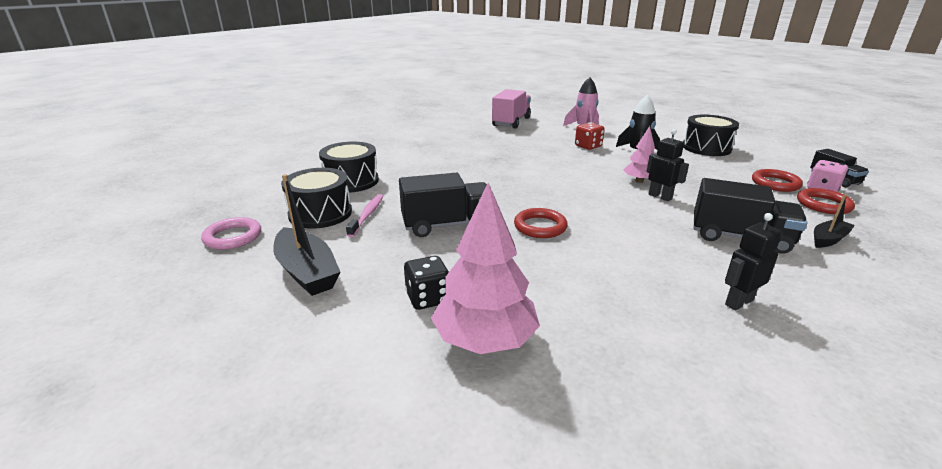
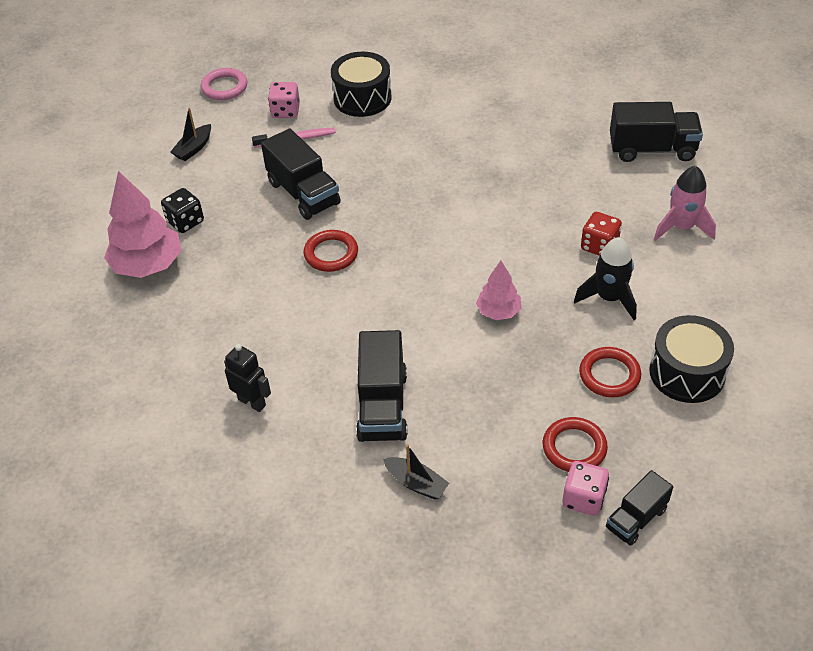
camera: 70 degrees right, 20 degrees up
(307, 272) = (194, 148): black boat -> black boat, size x0.58
(320, 213) = (285, 111): black drum -> pink dice
(511, 122) = (652, 149): pink truck -> black truck
(660, 196) = (459, 335): black robot -> none
(823, 205) = (523, 492): red ring -> red ring (609, 375)

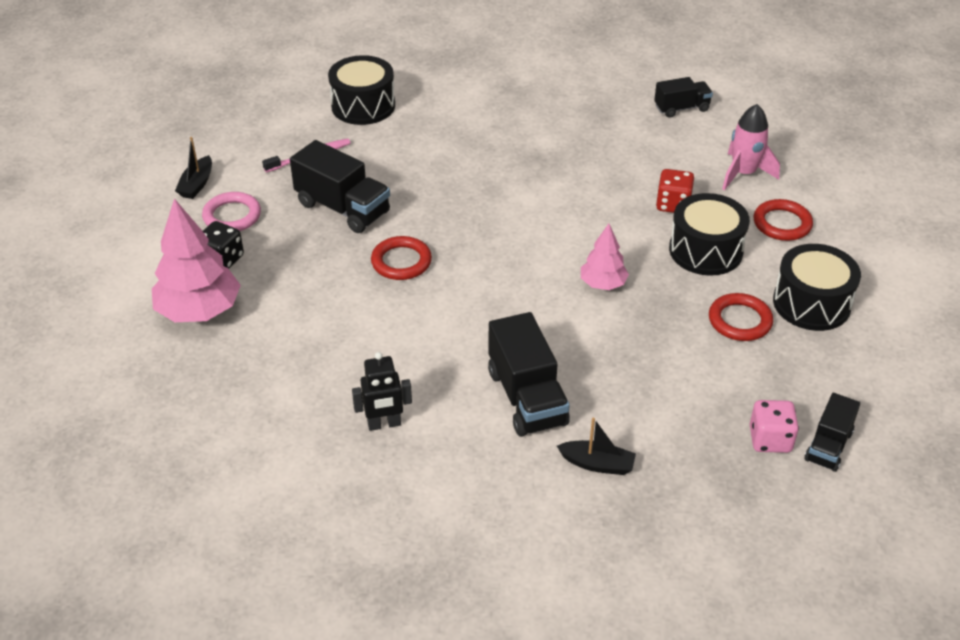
camera: 20 degrees left, 5 degrees down
(224, 87) = (203, 118): pink ring -> pink ring (232, 216)
(252, 402) = (384, 424): black robot -> black robot turned 150 degrees clockwise
(285, 111) = (284, 131): pink dice -> none
(574, 447) = (738, 395): red ring -> red ring (782, 223)
(609, 298) = (705, 250): black rocket -> black drum
(652, 149) = (681, 108): black truck -> black truck, size x0.61

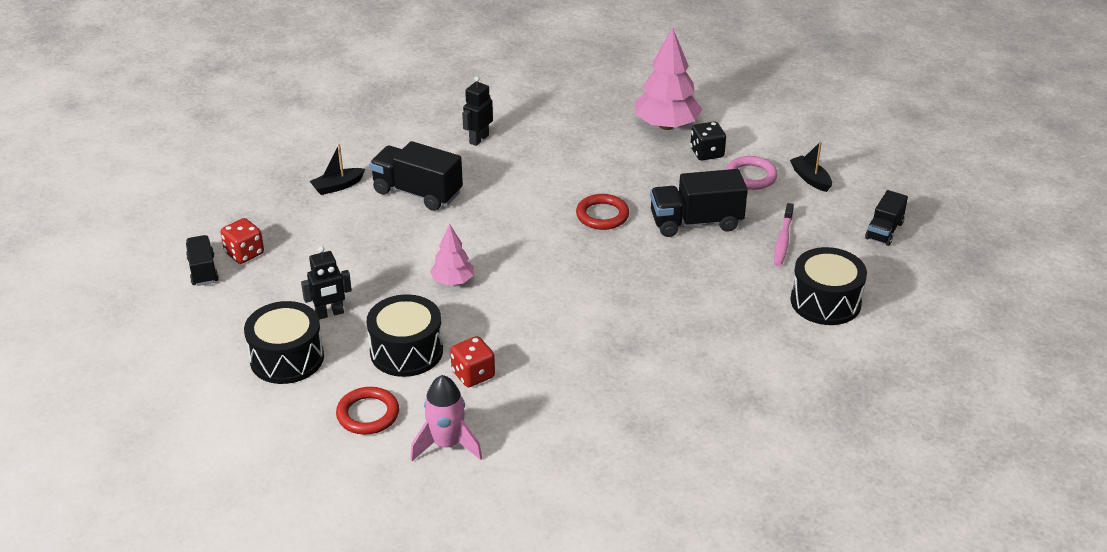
camera: 135 degrees right, 5 degrees down
(681, 108) = (579, 484): black truck -> black truck (884, 231)
(740, 321) = (329, 314): red ring -> black robot
(770, 439) = (244, 253): pink dice -> red dice

